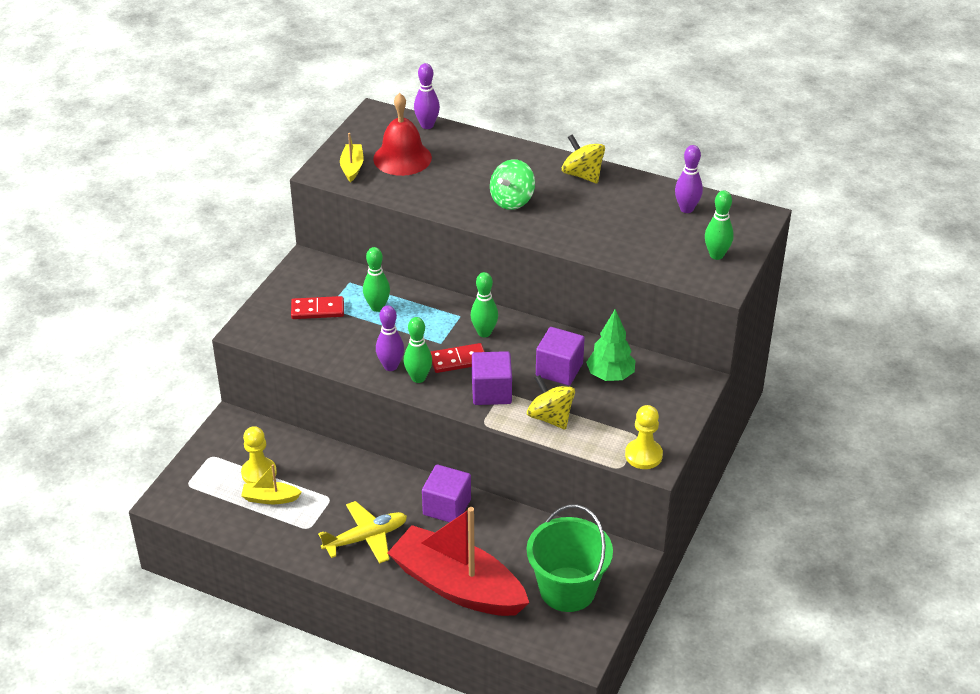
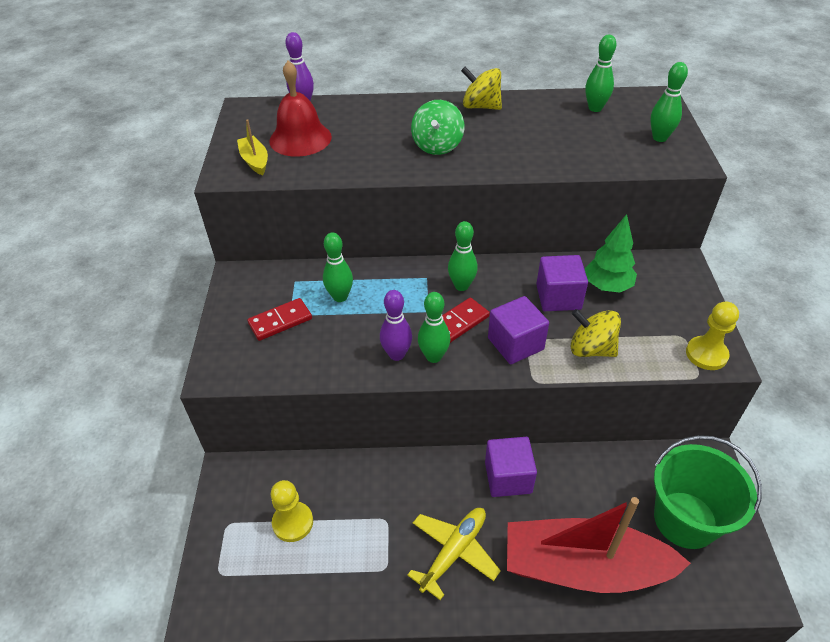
camera: 25 degrees left, 5 degrees up
(270, 498) = (323, 549): yellow boat -> none
(686, 209) = (595, 108): purple bowling pin -> green bowling pin

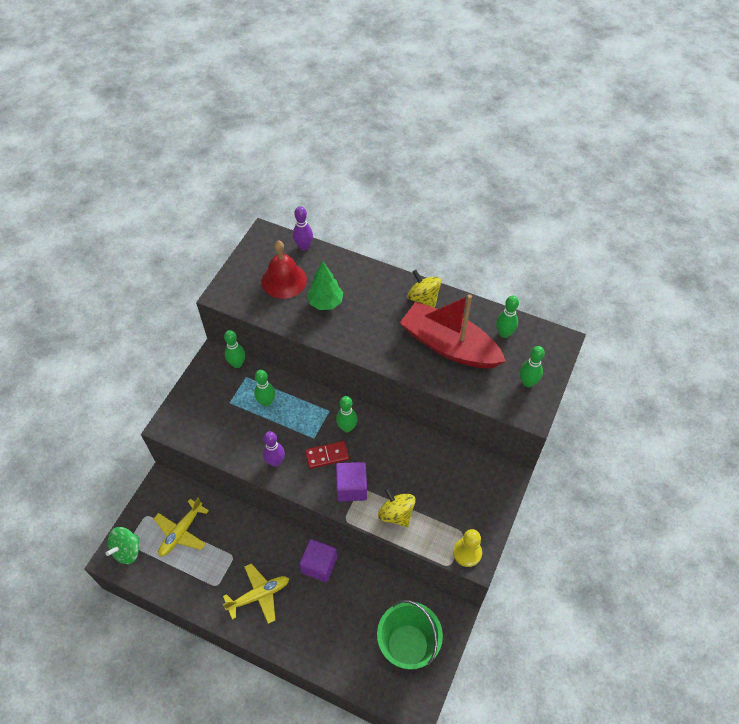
camera: 25 degrees right, 10 degrees up
(255, 161) = (244, 290): yellow boat -> none
(280, 321) = (221, 405): red domino -> none
(293, 522) = (181, 532): yellow pawn -> yellow plane
(433, 356) = (296, 473): green bowling pin -> green bowling pin (237, 364)
(437, 146) = (368, 325): green spinning top -> green spinning top (127, 550)
(558, 297) = (403, 465): purple cube -> none
(583, 568) = (326, 642): red boat -> red boat (449, 346)
(607, 286) = (442, 471): green tree -> green tree (325, 303)

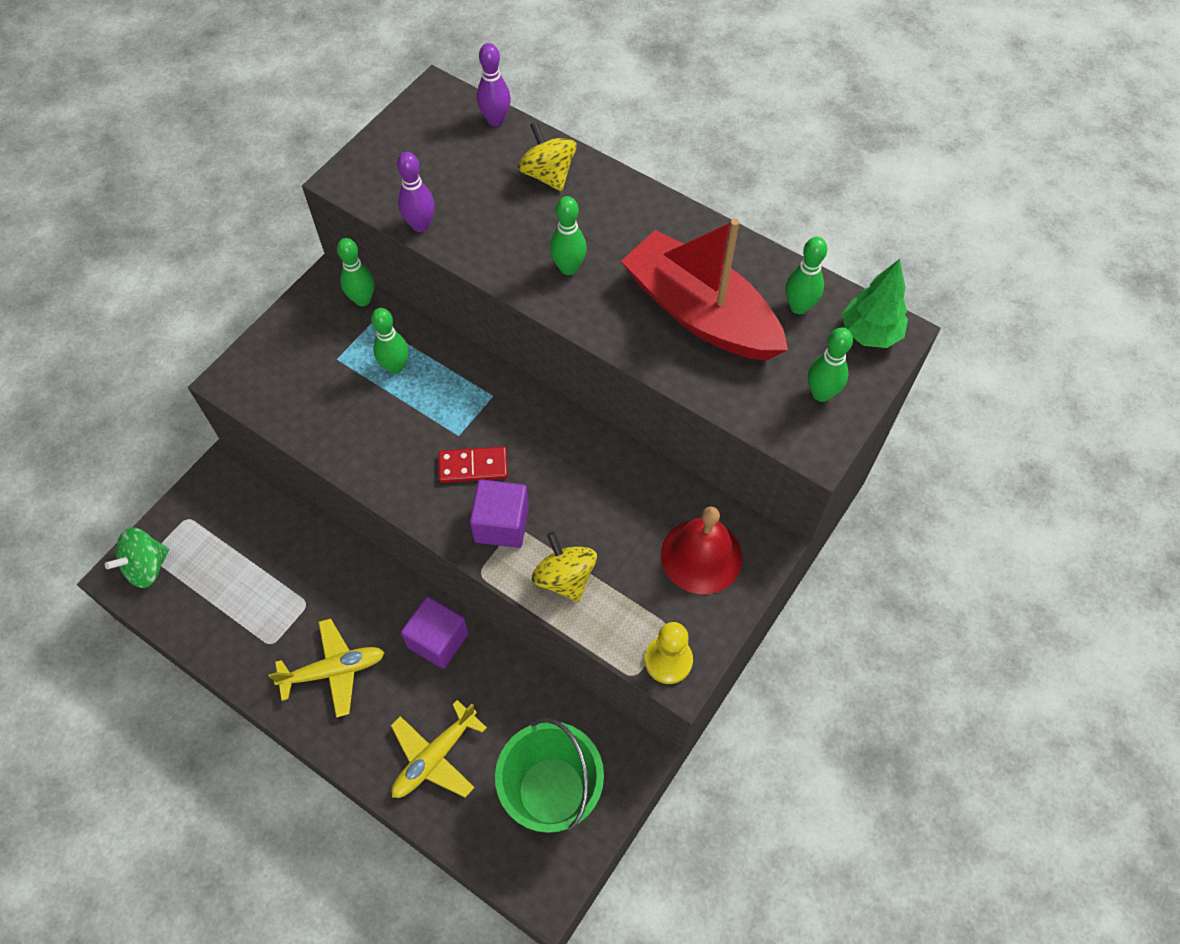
camera: 10 degrees right, 5 degrees up
(181, 532) = (235, 552): yellow plane -> yellow plane (434, 757)
(275, 461) = (388, 463): purple bowling pin -> purple bowling pin (420, 225)
(284, 280) = (450, 170): red bell -> red bell (701, 556)
(325, 303) = (510, 215): green tree -> green tree (870, 333)
(347, 427) = (515, 427): green bowling pin -> green bowling pin (568, 268)
(423, 298) = (674, 229): yellow spinning top -> yellow spinning top (548, 174)

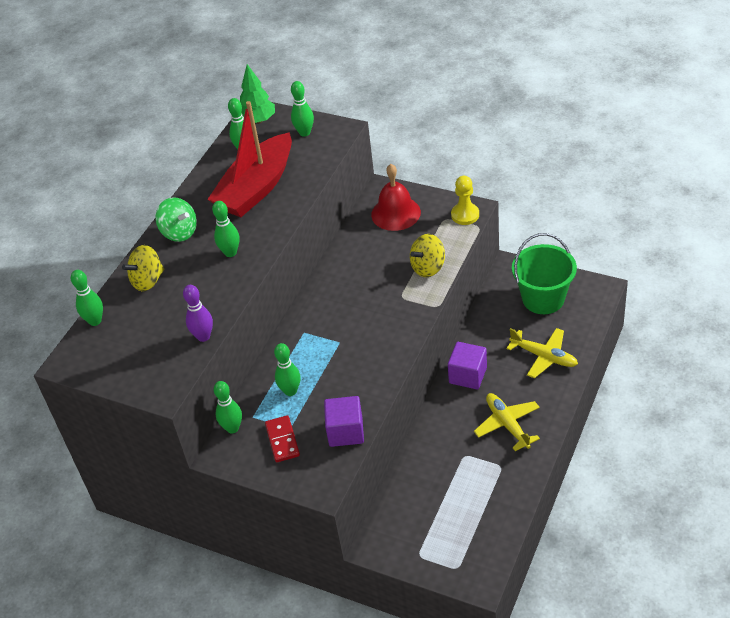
camera: 95 degrees left, 15 degrees down
(147, 567) = (467, 567): green spinning top -> green spinning top (179, 232)
(473, 466) = (362, 328): red domino -> red domino (282, 440)
(495, 120) = (95, 321): purple bowling pin -> green bowling pin
(501, 524) = (400, 304): purple cube -> purple cube (345, 431)

